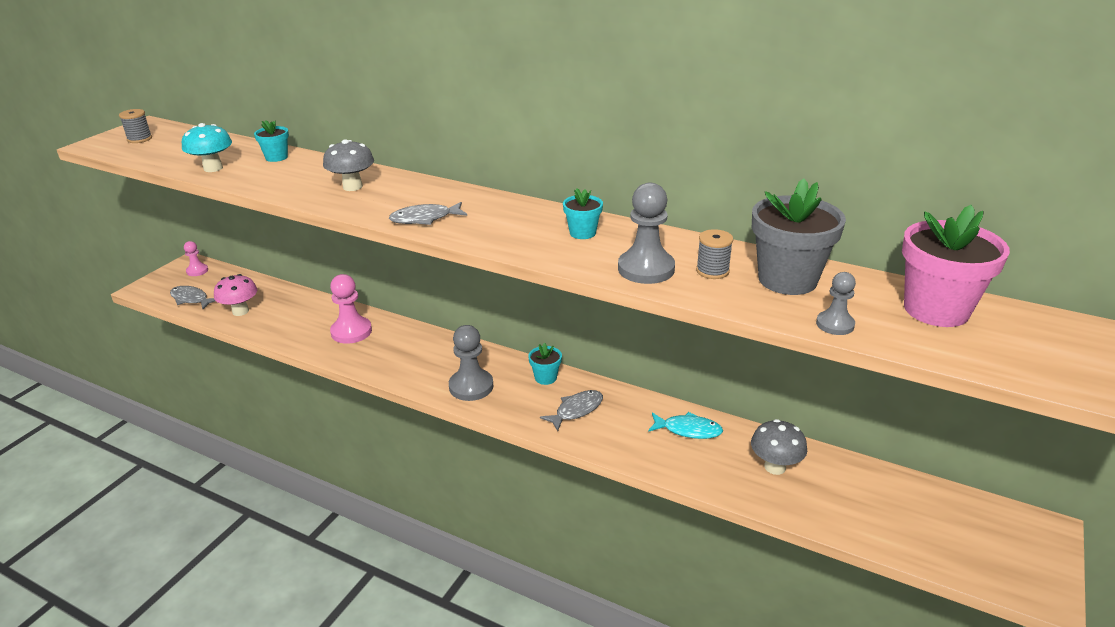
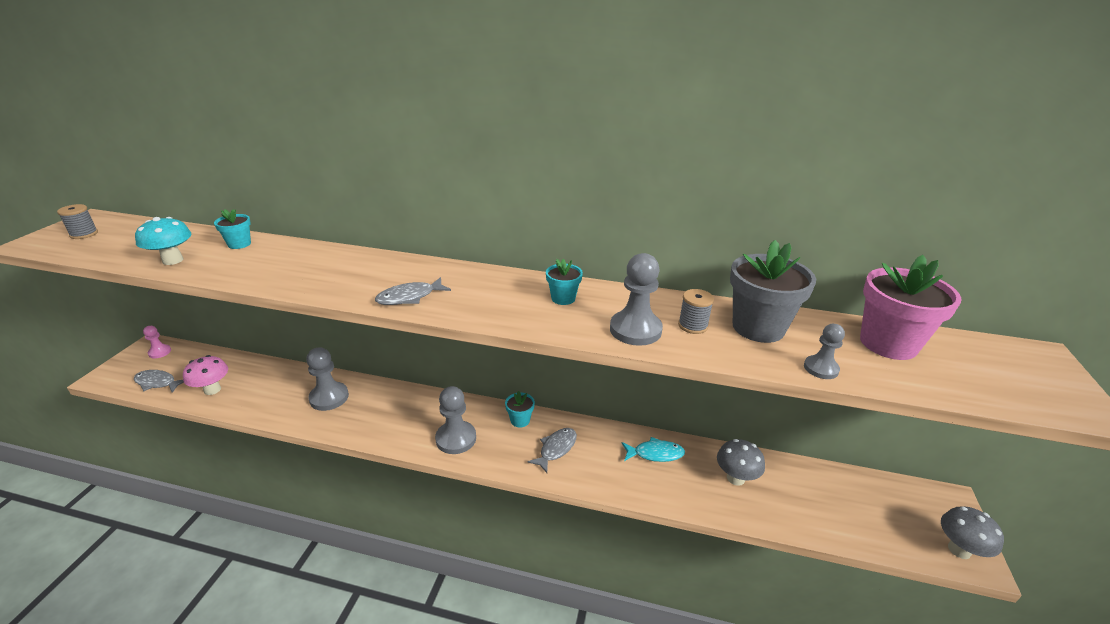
camera: 15 degrees left, 0 degrees up
(351, 332) = (329, 397): pink pawn -> grey pawn
(352, 187) = (326, 269): grey mushroom -> grey mushroom (959, 550)

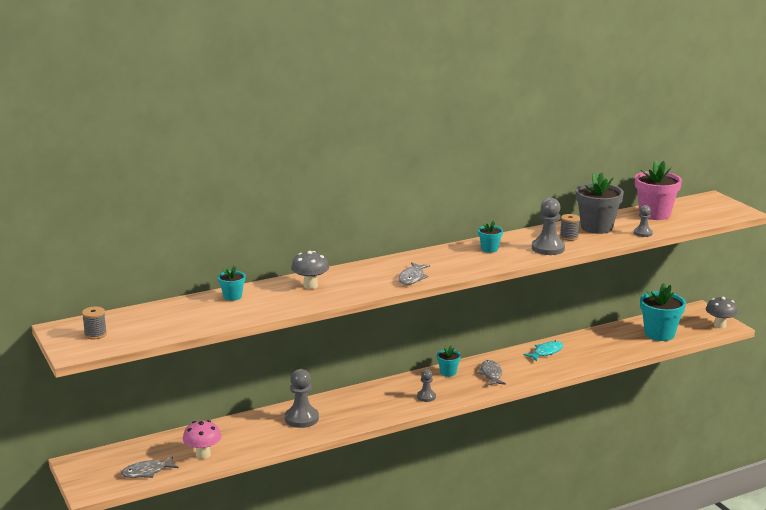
camera: 40 degrees left, 10 degrees down
(160, 352) = (97, 461): pink pawn -> none
(173, 260) = (217, 319): turquoise mushroom -> none
(456, 439) = (426, 397): grey pawn -> grey pawn, size x0.58
(735, 478) = (599, 343): grey mushroom -> grey mushroom (310, 285)
(840, 511) = (659, 334): none -> turquoise flower pot

